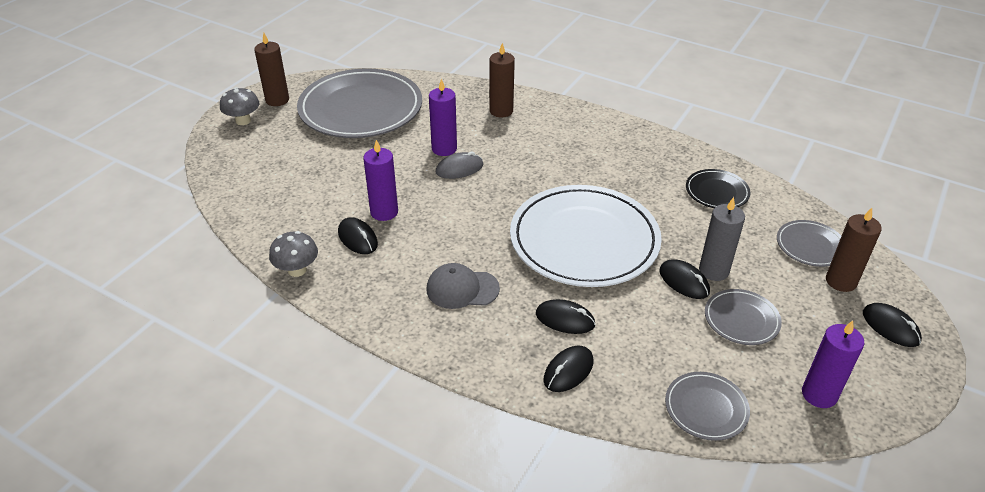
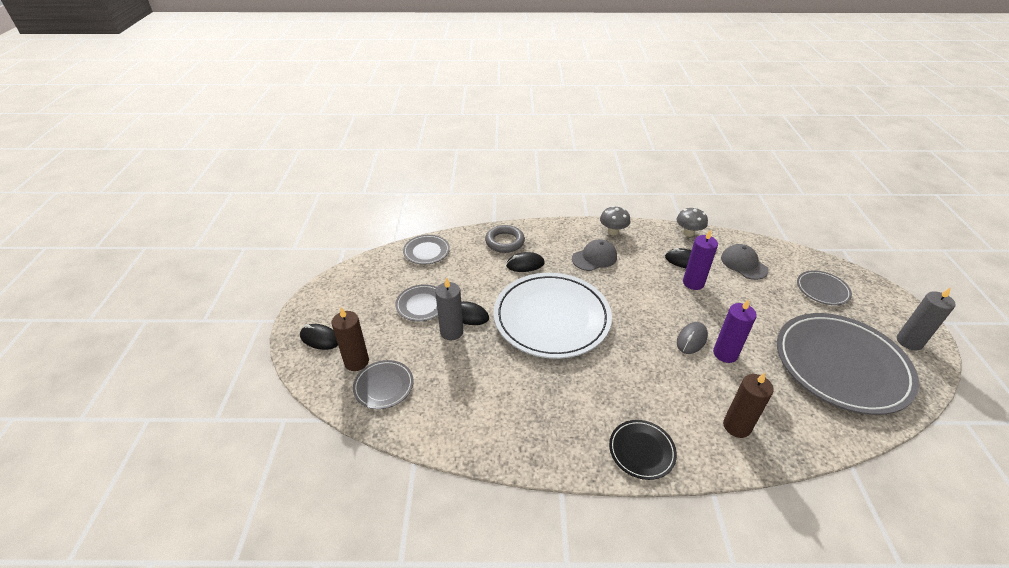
camera: 150 degrees right, 0 degrees up
(243, 121) = (889, 309): grey mushroom -> grey mushroom (613, 231)
(267, 155) = (822, 290): none -> grey plate
(277, 100) = (909, 342): brown candle -> grey candle
(297, 207) = (743, 264): none -> grey cap
(568, 371) = (505, 242): black mouse -> grey ring
(717, 192) = (478, 412): black plate -> black plate (641, 451)
(819, 394) = (366, 279): purple candle -> none

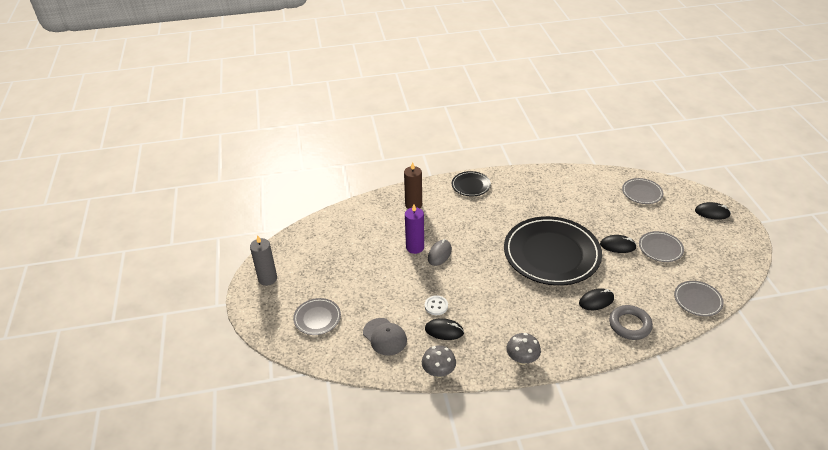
camera: 170 degrees right, 0 degrees up
(356, 362) = (672, 203): brown candle -> none
(451, 332) = (622, 231): grey candle -> none
(551, 318) = (551, 254): white plate -> black plate
(594, 258) = (533, 320): grey cap -> none
(693, 283) = (436, 306): purple candle -> white button
(841, 365) = (331, 252): grey plate -> none

